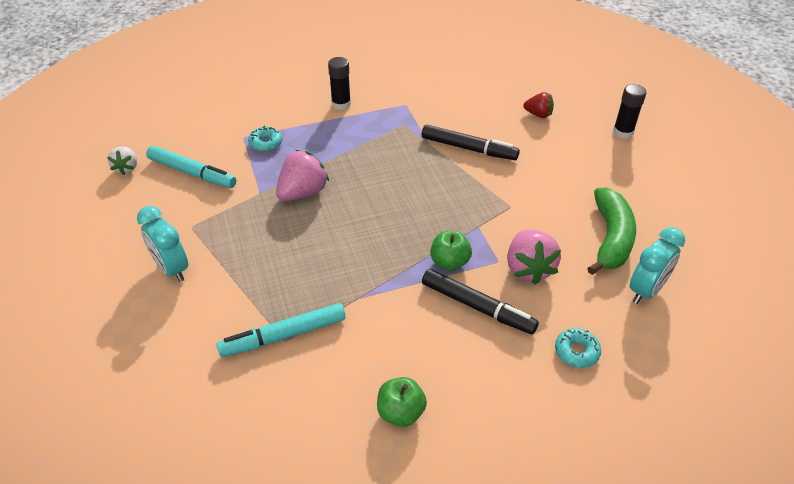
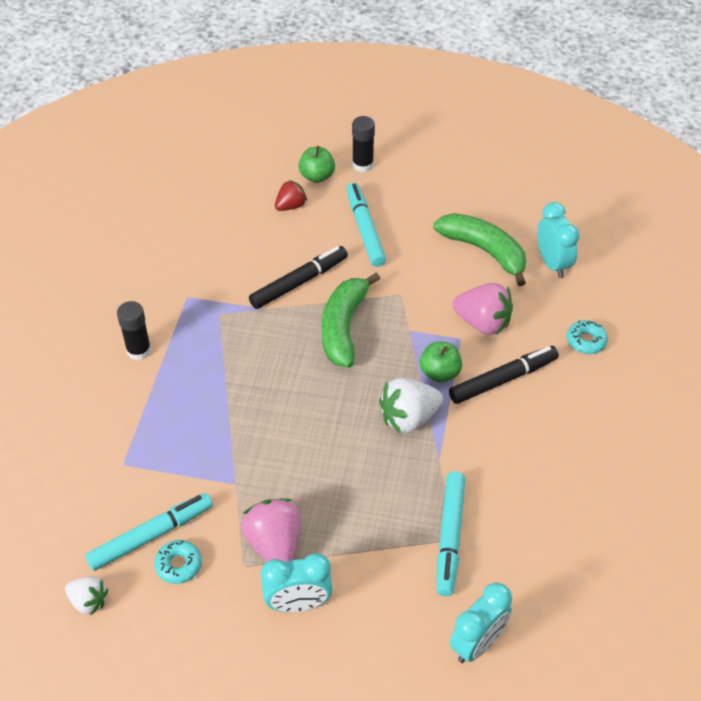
camera: 60 degrees left, 5 degrees up
(185, 397) = (477, 643): none -> turquoise clock
(266, 143) = (153, 446): turquoise donut -> turquoise donut (179, 565)
(303, 192) = (263, 445): pink strawberry -> pink strawberry (274, 543)
(387, 262) = (409, 418): none -> white strawberry
(401, 412) = (581, 485): green apple -> green apple (317, 176)
(447, 188) = (344, 327): none -> green banana
(557, 160) = (365, 229): none -> turquoise marker

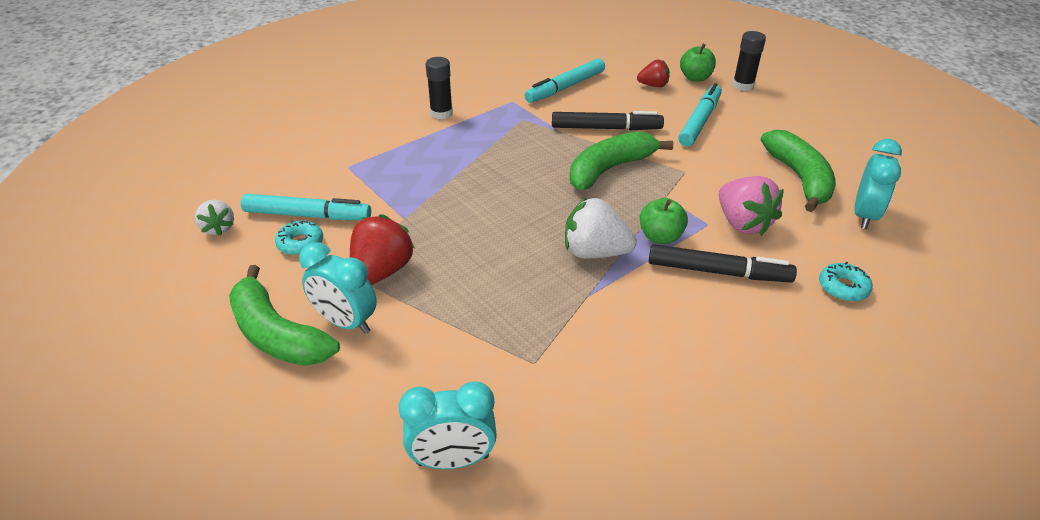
camera: 40 degrees right, 10 degrees down
(260, 650) = (277, 334): none -> green banana
(274, 543) = (382, 272): pink strawberry -> red strawberry
(449, 537) = (529, 357): turquoise marker -> turquoise marker (565, 87)

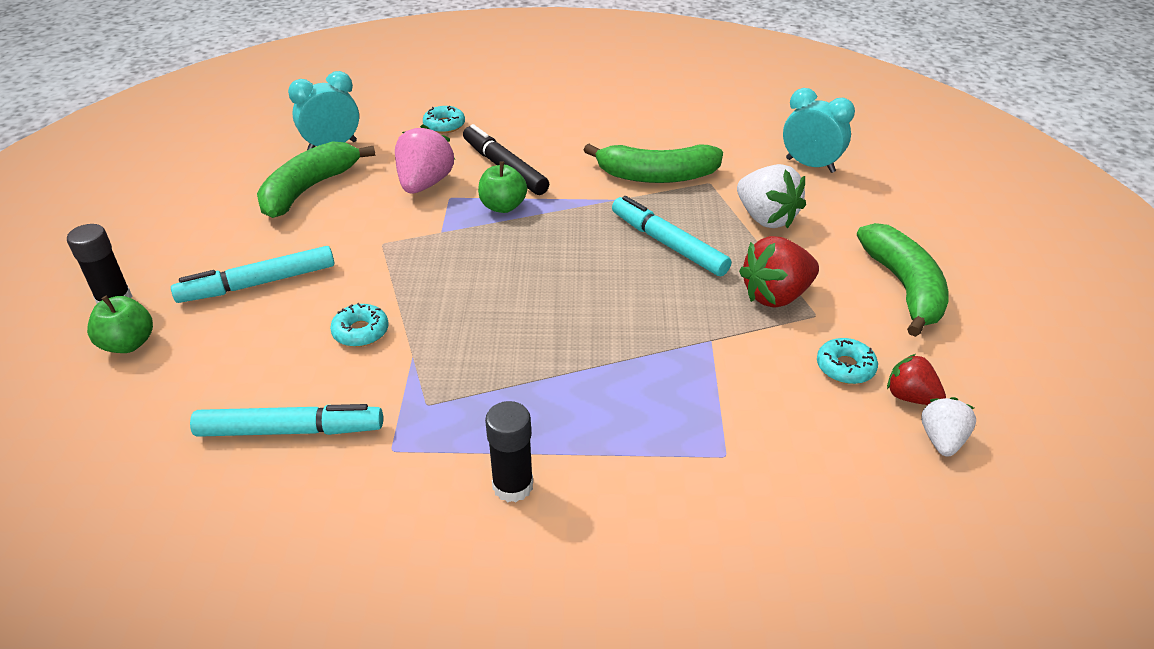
camera: 140 degrees left, 0 degrees up
(307, 215) = (820, 400): turquoise marker -> turquoise marker (668, 244)
(346, 322) = (836, 269): turquoise clock -> none
(595, 252) = (572, 221): white strawberry -> white strawberry (766, 218)
(606, 128) = (361, 332): black marker -> turquoise donut
(610, 169) = (441, 282): green banana -> green banana (656, 176)
(653, 85) = (193, 363): red strawberry -> red strawberry (910, 397)

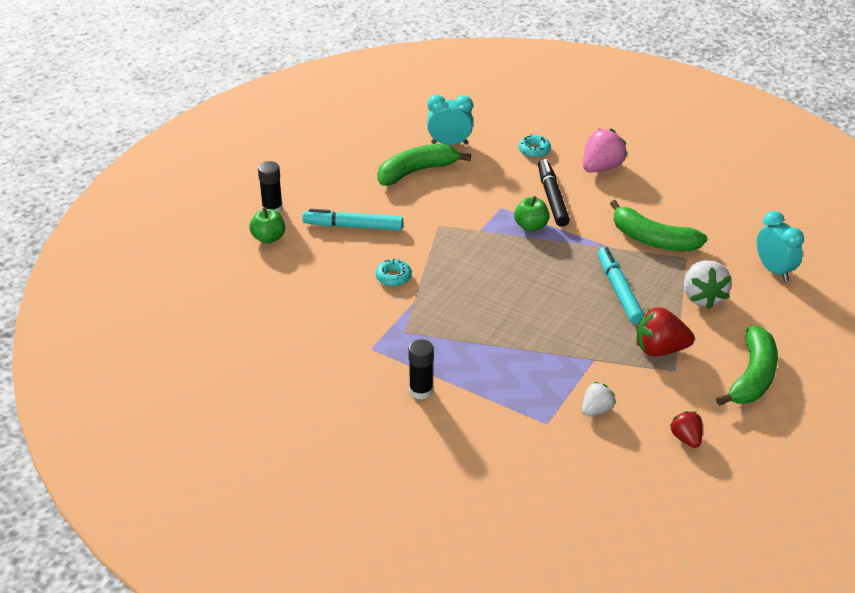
camera: 30 degrees right, 0 degrees up
(290, 431) = (326, 318): turquoise marker -> none
(425, 184) = (491, 192): pink strawberry -> pink strawberry (601, 167)
(845, 367) = (662, 407): turquoise donut -> none
(941, 440) = (680, 467): white strawberry -> white strawberry (596, 410)

